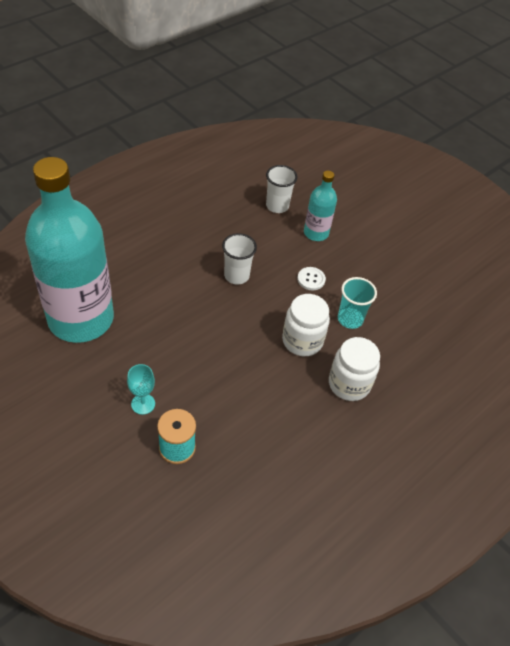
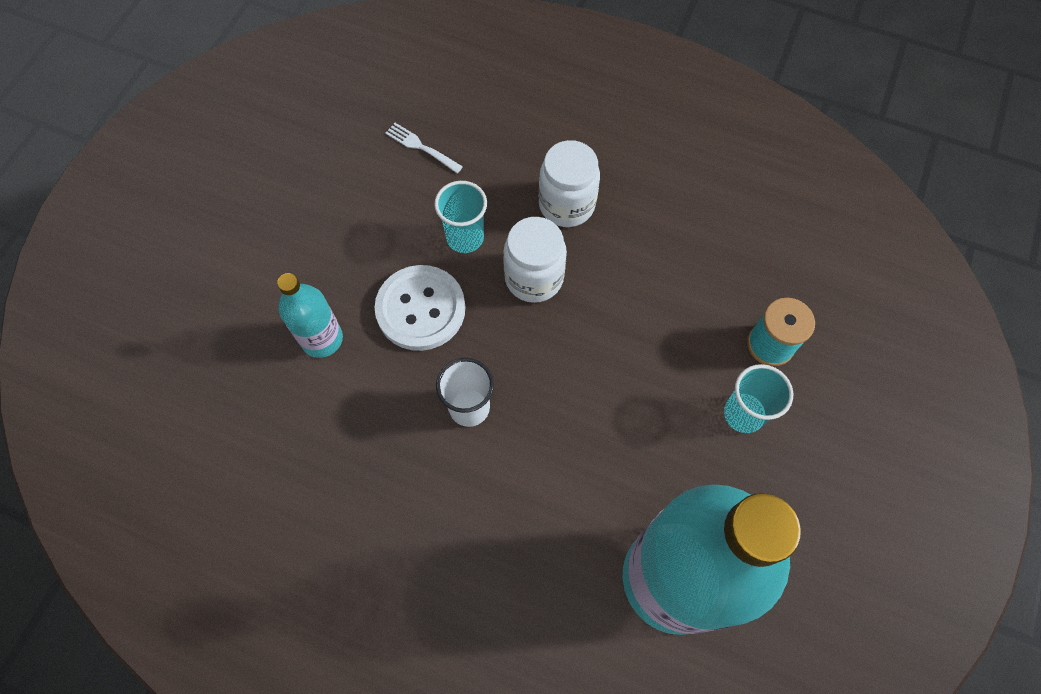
camera: 110 degrees left, 15 degrees up
(143, 404) = (743, 414): turquoise goblet -> turquoise cup
(277, 206) = (288, 418): white cup -> none
(311, 279) = (420, 309): white button -> white button, size x2.06
(432, 325) = (421, 147): none -> white fork

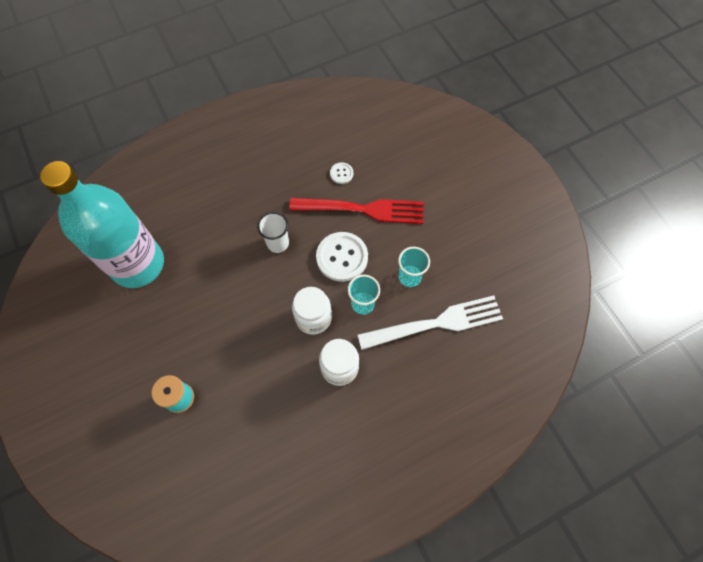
camera: 130 degrees right, 0 degrees up
(279, 415) = (341, 173): none -> white button
(322, 339) = (363, 209): turquoise bottle -> red fork
(421, 147) = (436, 323): white fork -> white fork, size x2.47
(743, 414) = (164, 353): turquoise cup -> turquoise cup (410, 277)

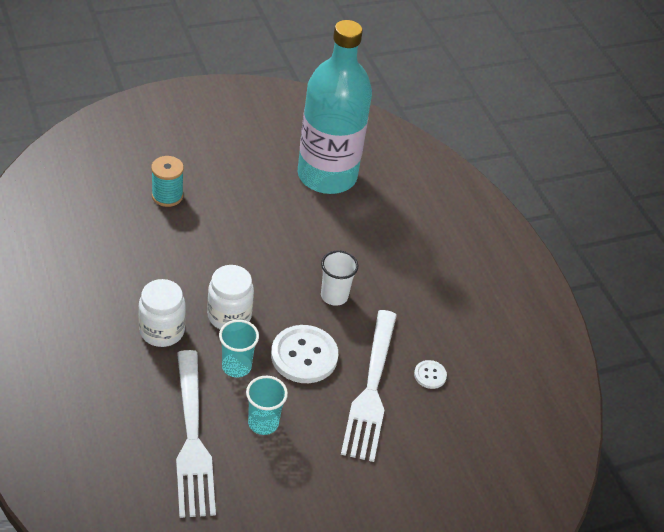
camera: 90 degrees right, 20 degrees down
(363, 209) = (371, 389): red fork -> white fork

